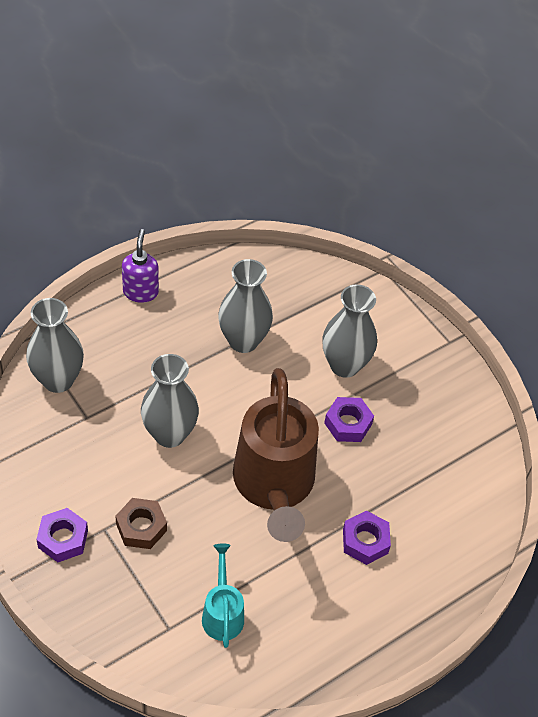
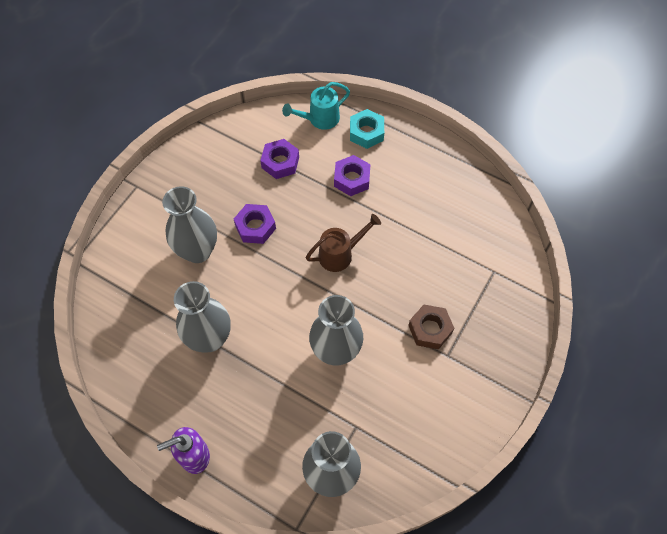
camera: 110 degrees left, 10 degrees up
(63, 539) = (474, 381): purple nut -> purple nut (280, 162)
(222, 613) = (461, 243): turquoise watering can -> turquoise watering can (319, 119)
(274, 486) = (340, 254): brown watering can -> brown watering can, size x0.47
(425, 588) = (366, 132): none -> turquoise nut

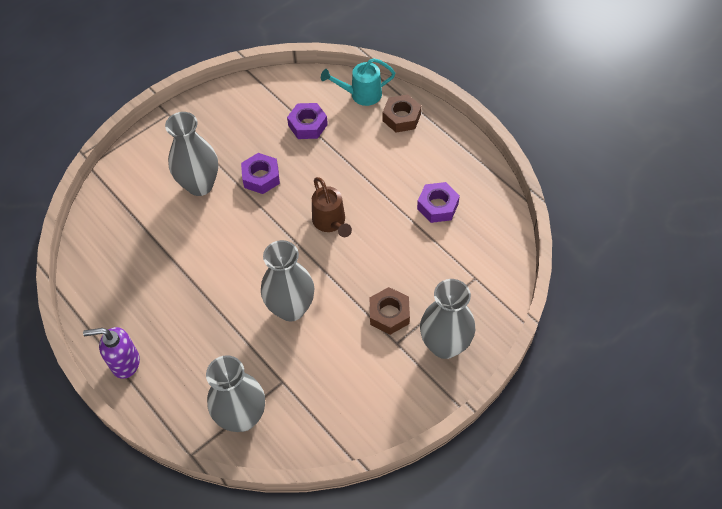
camera: 20 degrees right, 5 degrees down
(209, 338) = (180, 265): grey vase -> grey vase (445, 345)
(340, 254) = (330, 222): brown watering can -> brown watering can turned 75 degrees clockwise
(352, 179) = (370, 157): purple nut -> purple nut (437, 206)
(366, 132) = (401, 117): turquoise nut -> brown nut

